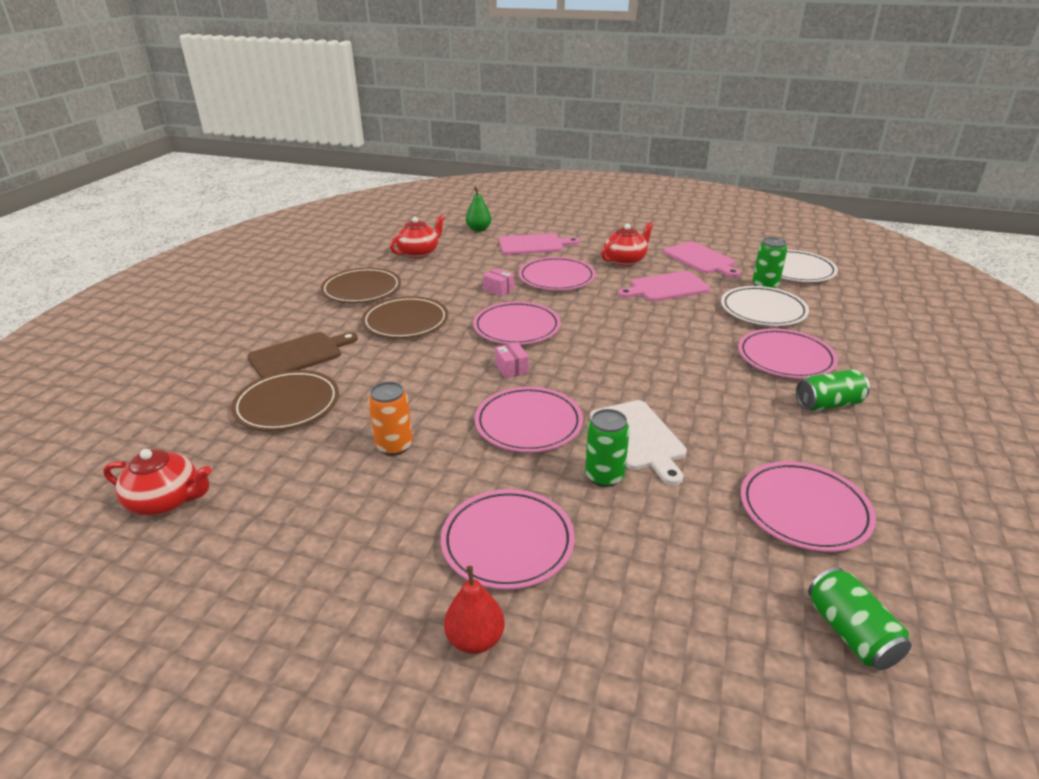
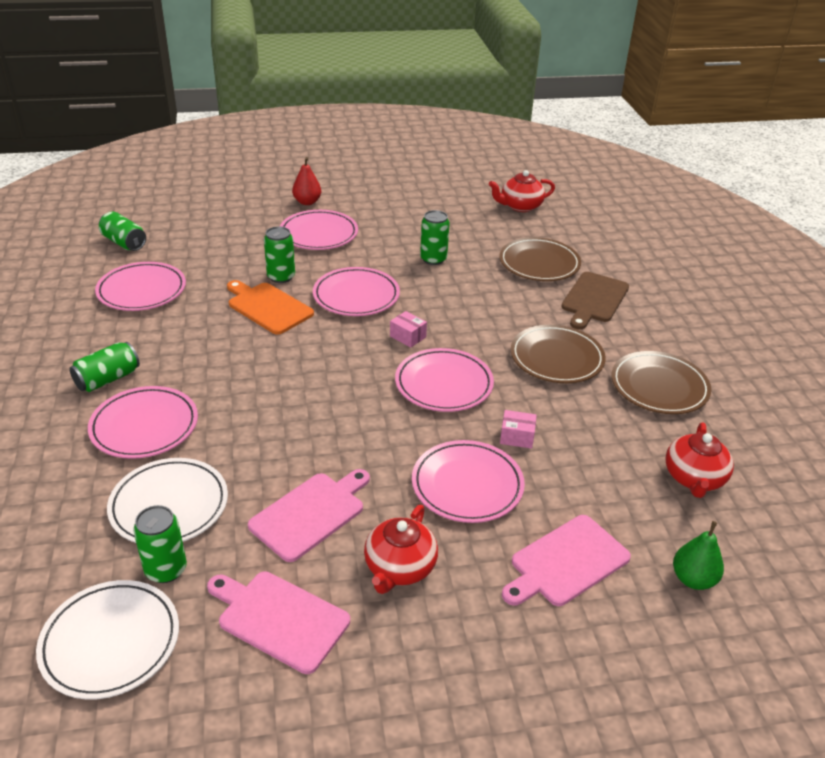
camera: 150 degrees right, 5 degrees up
(394, 446) = (433, 259): orange can -> green can
(638, 437) = (268, 307): white cutting board -> orange cutting board

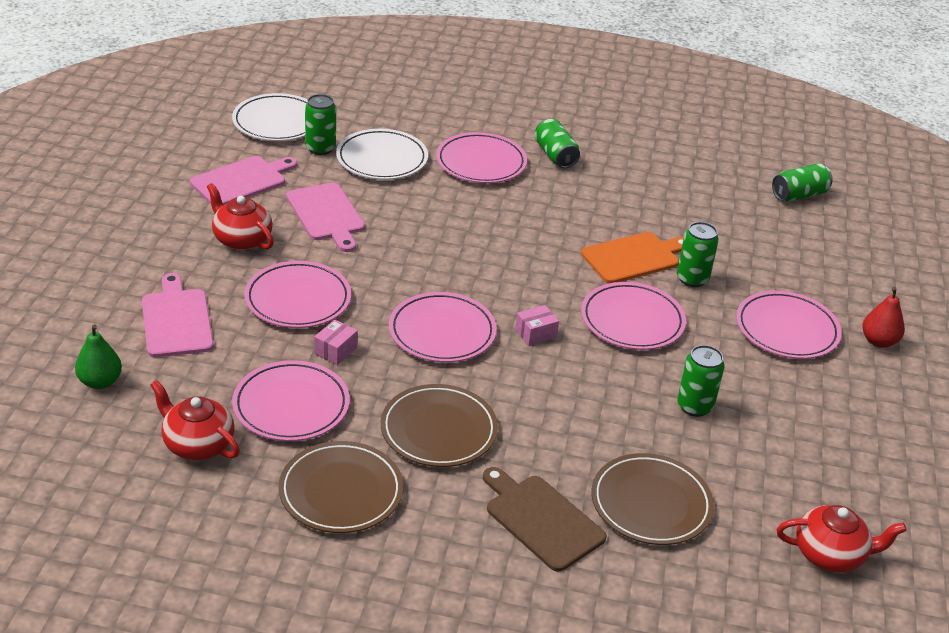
camera: 110 degrees right, 0 degrees up
(142, 290) = (695, 191): pink plate -> pink plate (291, 405)
(520, 206) = (830, 554): red teapot -> red teapot turned 90 degrees clockwise

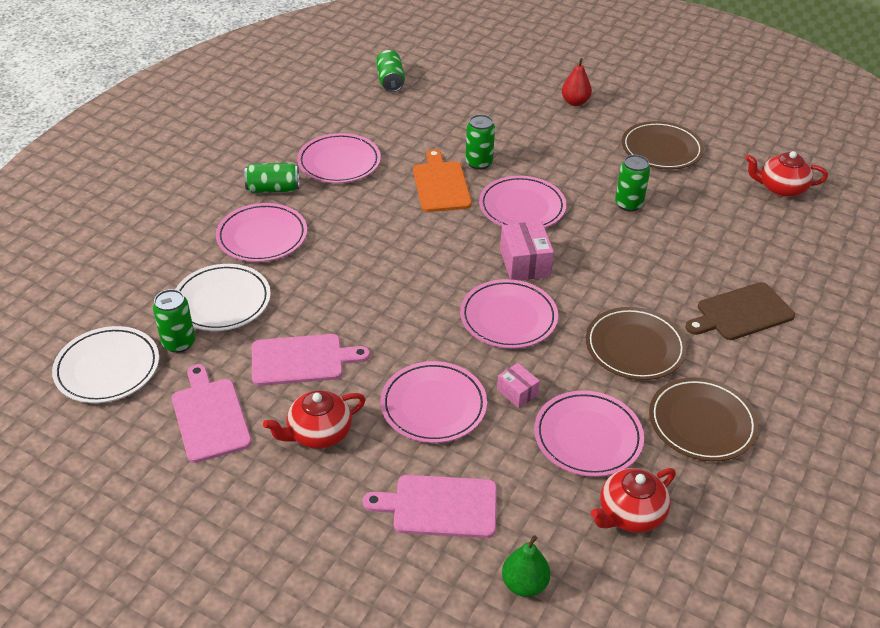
camera: 70 degrees left, 5 degrees up
(535, 333) = (525, 263): pink box -> pink box, size x1.71
(651, 503) = (728, 253): brown plate -> brown plate (661, 149)
(787, 329) = (552, 137): pink plate -> pink plate (339, 162)
(830, 554) = (780, 188): red teapot -> red teapot turned 105 degrees counterclockwise

